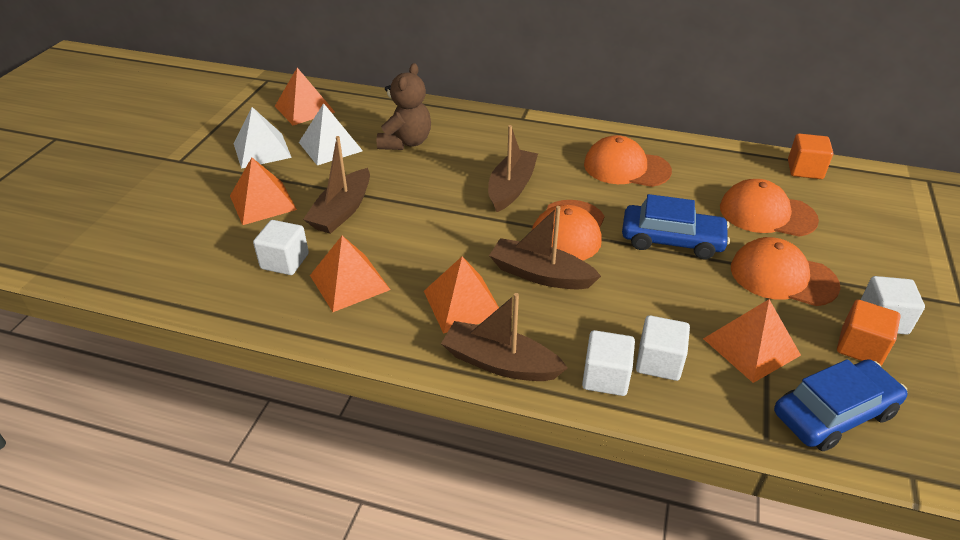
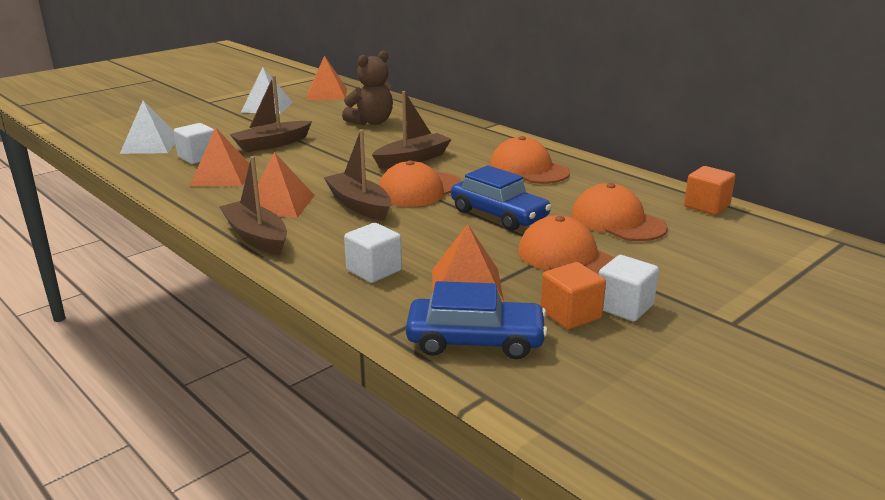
camera: 30 degrees right, 15 degrees down
(263, 202) = (228, 129): orange pyramid -> none
(330, 146) = (315, 114): white pyramid -> white pyramid (151, 145)
(605, 377) = (319, 265): white cube -> none

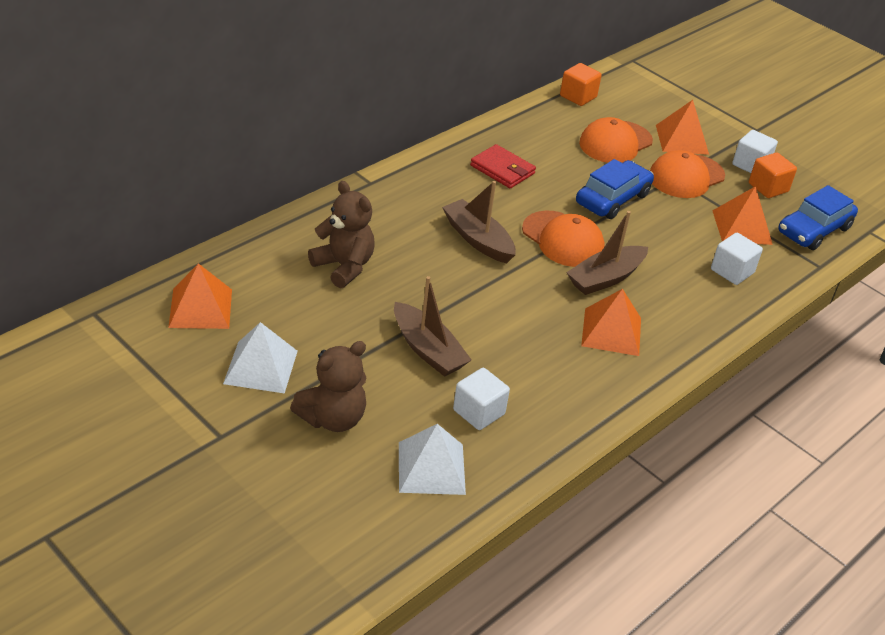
camera: 95 degrees left, 15 degrees up
(211, 122) = (333, 418): none -> brown teddy bear
(222, 176) = (539, 382): orange pyramid -> orange pyramid (681, 139)
(256, 237) = (688, 341): brown boat -> none
(475, 341) = (814, 230): blue car -> blue car turned 135 degrees counterclockwise
(528, 169) = (502, 169): orange cap -> red wallet

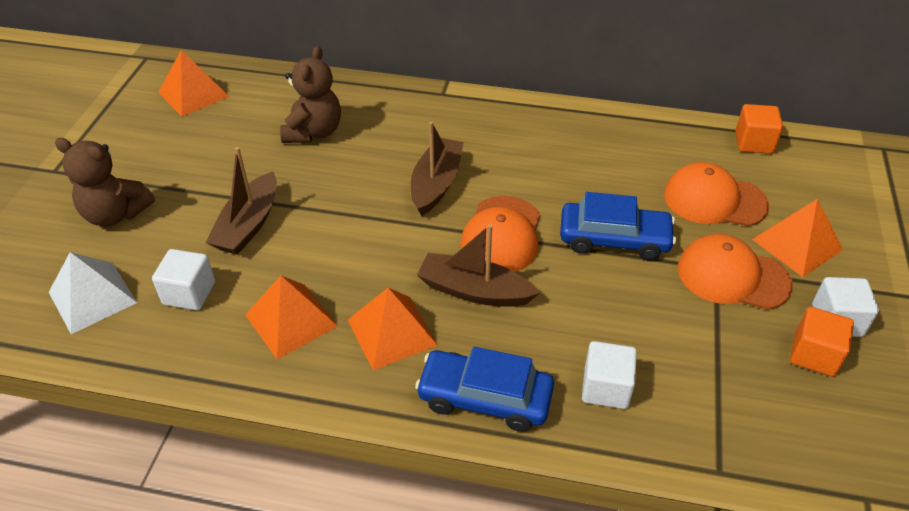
camera: 60 degrees right, 5 degrees up
(260, 367) = (149, 151): white pyramid -> none
(502, 169) = (561, 151): red wallet -> none
(742, 227) = (702, 362): orange pyramid -> orange pyramid (291, 320)
(814, 230) = (788, 435): blue car -> blue car (485, 398)

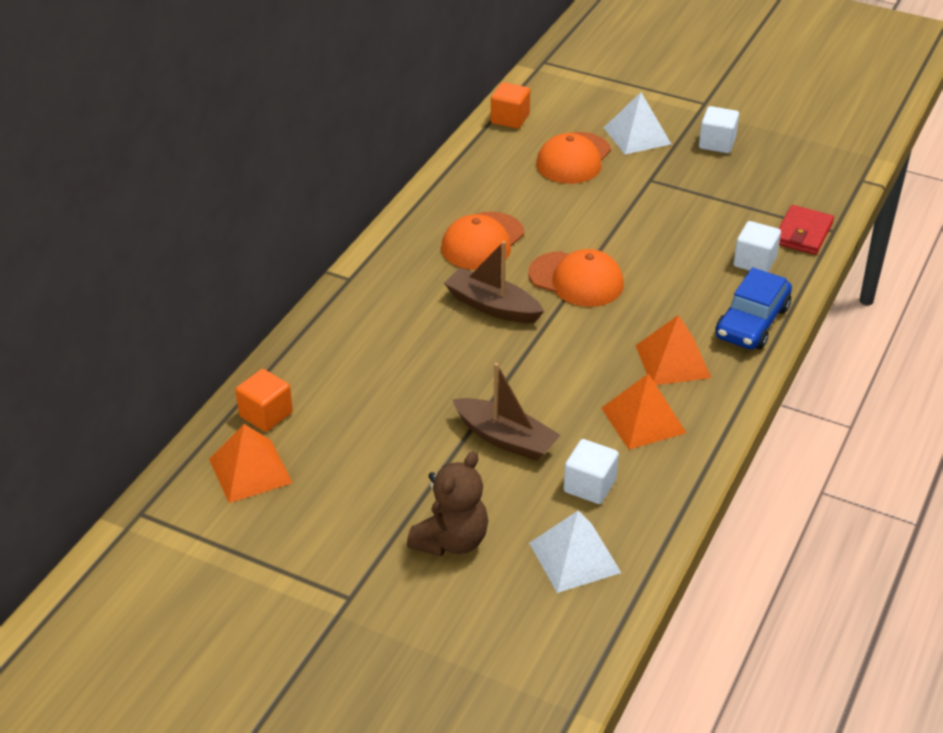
camera: 75 degrees left, 5 degrees down
(314, 132) = (373, 378): brown teddy bear -> none
(474, 291) = (638, 308): brown boat -> none
(614, 239) = (602, 221): blue car -> none
(693, 435) = (803, 233): none -> red wallet
(732, 276) = (661, 174): orange cap -> orange cap (482, 241)
(797, 244) = (637, 135): orange pyramid -> white pyramid
(814, 354) = (745, 162): orange cube -> orange cube (266, 414)

